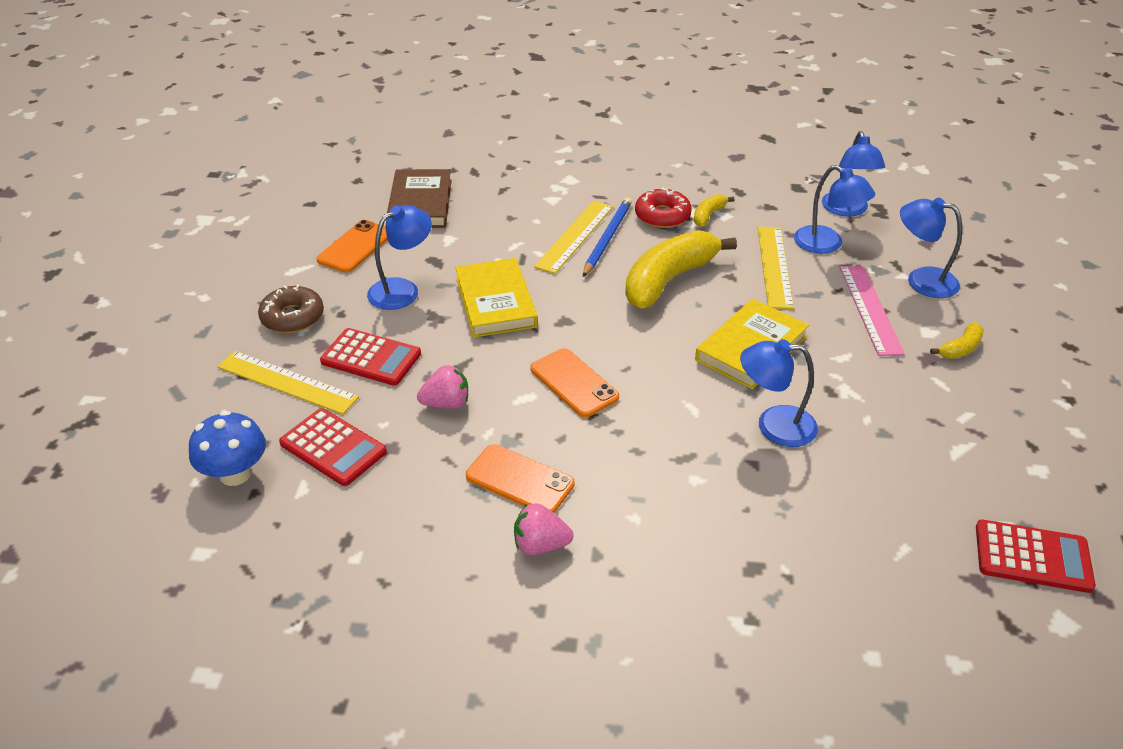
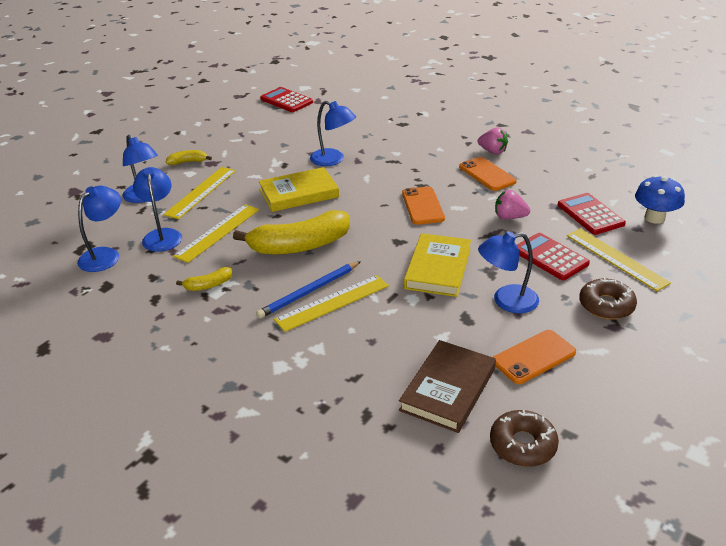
camera: 150 degrees left, 5 degrees down
(344, 187) = (522, 445): none -> brown donut
(662, 216) = (243, 297): red donut -> none
(870, 309) = (201, 192): pink ruler -> yellow ruler

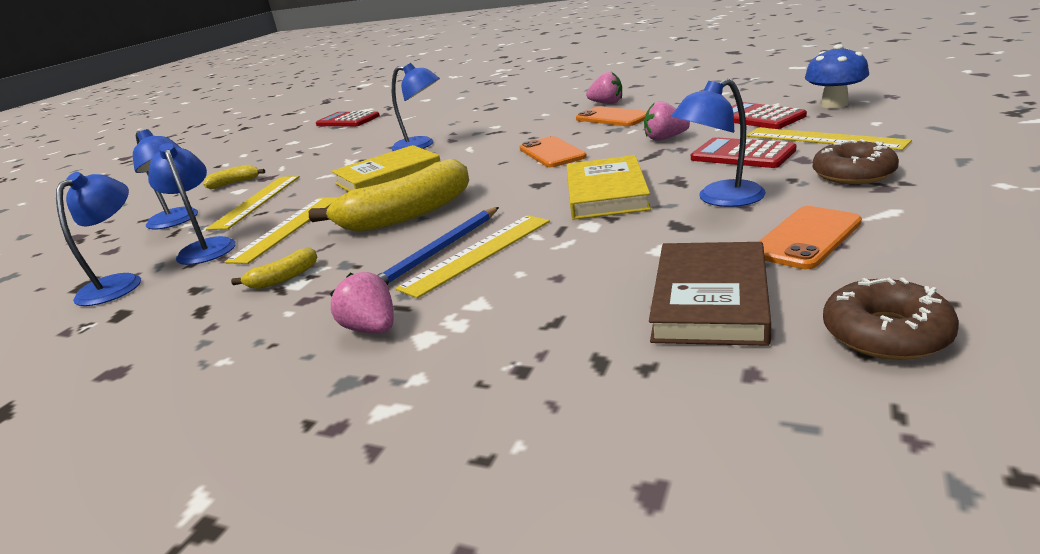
camera: 10 degrees left, 10 degrees down
(252, 349) = (372, 329): none -> pink strawberry

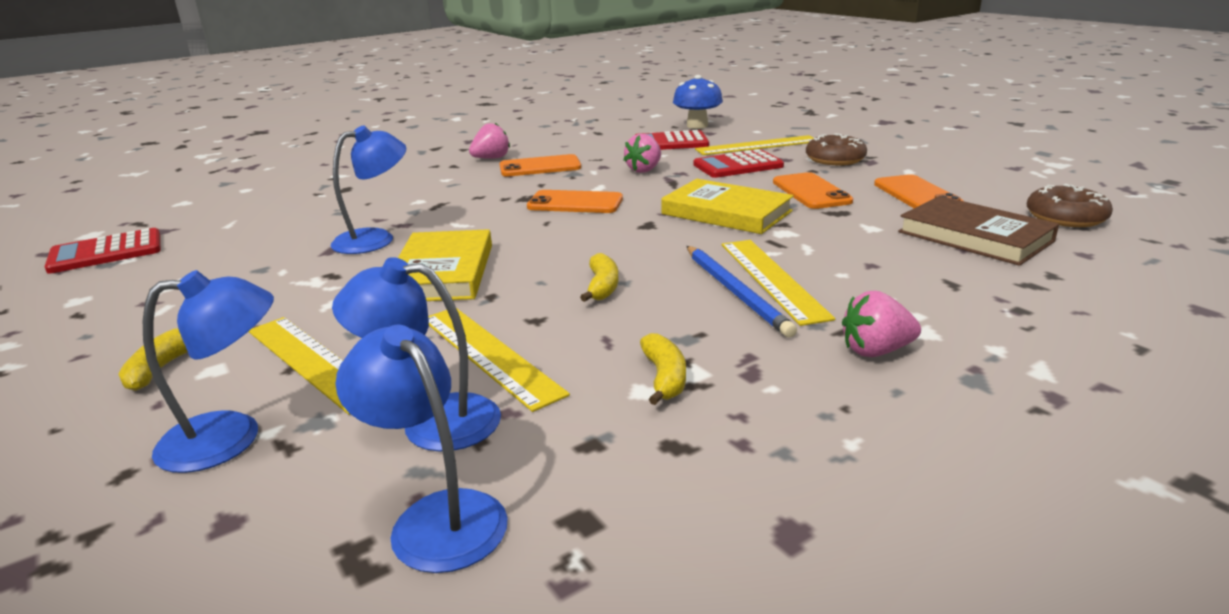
camera: 60 degrees left, 0 degrees up
(406, 215) = (602, 287): yellow banana -> yellow banana, size x0.45
(720, 199) = (811, 192): blue lamp -> orange phone

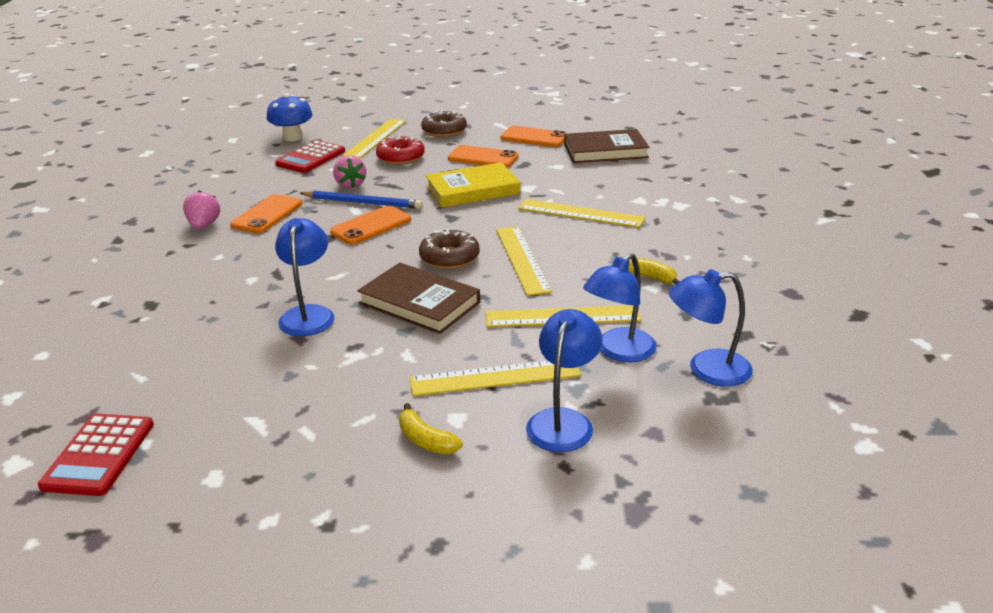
camera: 55 degrees left, 5 degrees up
(443, 272) = (419, 303): yellow book -> brown book
(602, 287) = (522, 259): yellow banana -> yellow ruler
(735, 292) = (582, 228): blue pencil -> blue pencil (363, 203)
(738, 165) = (400, 157): red calculator -> red donut
(876, 351) = (684, 222): pink strawberry -> none
(1065, 217) = (615, 124): brown donut -> brown donut (449, 257)

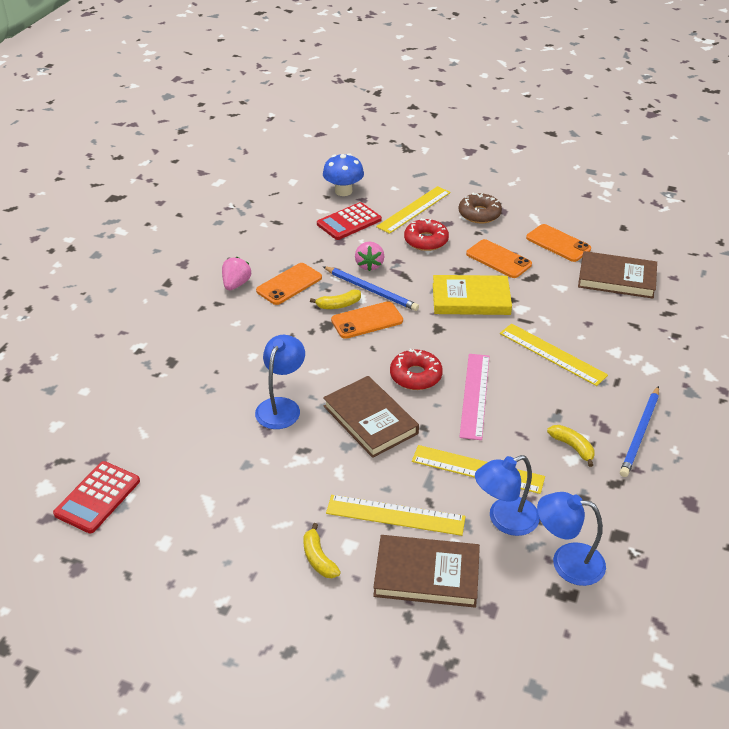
camera: 20 degrees right, 10 degrees up
(332, 220) = (338, 305): none -> yellow banana
(449, 257) = (415, 376): brown donut -> red donut
(522, 259) = (475, 395): yellow ruler -> pink ruler
(563, 421) = (426, 574): blue lamp -> brown book
(706, 253) = (640, 433): none -> blue pencil

